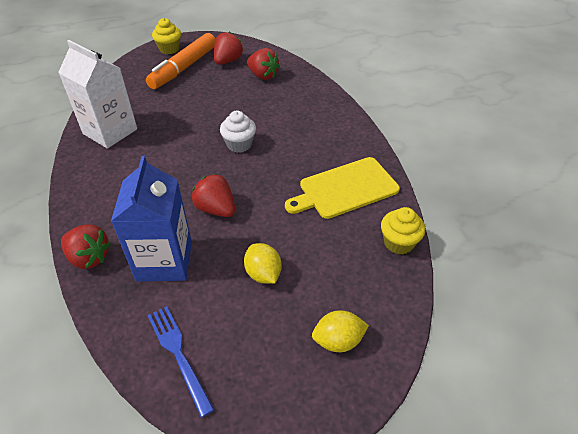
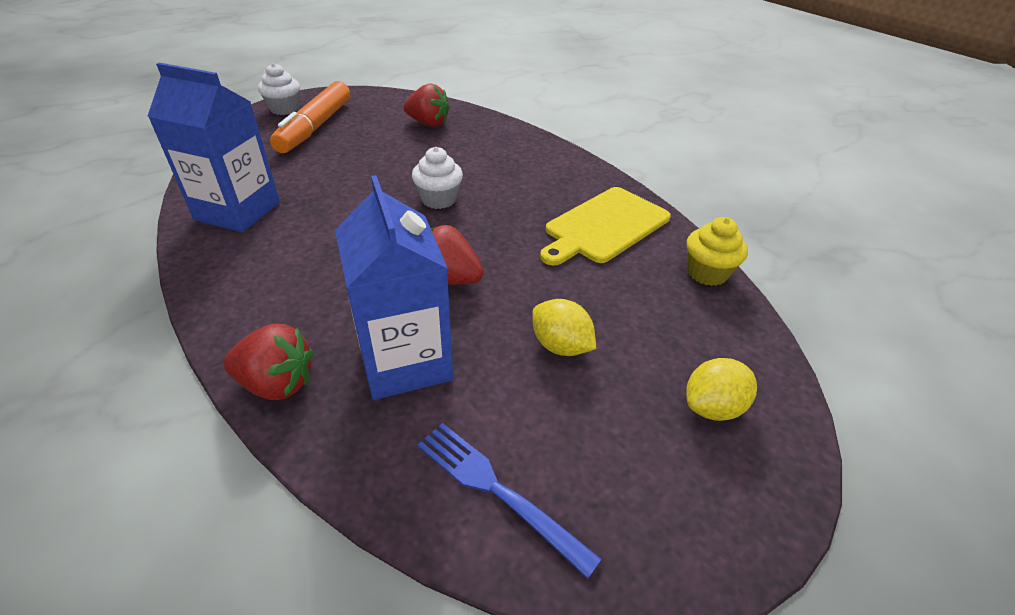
camera: 20 degrees left, 5 degrees down
(110, 131) = (238, 211): white carton -> blue carton
(169, 49) = (284, 109): yellow cupcake -> white cupcake
(228, 61) = (373, 113): red strawberry -> none

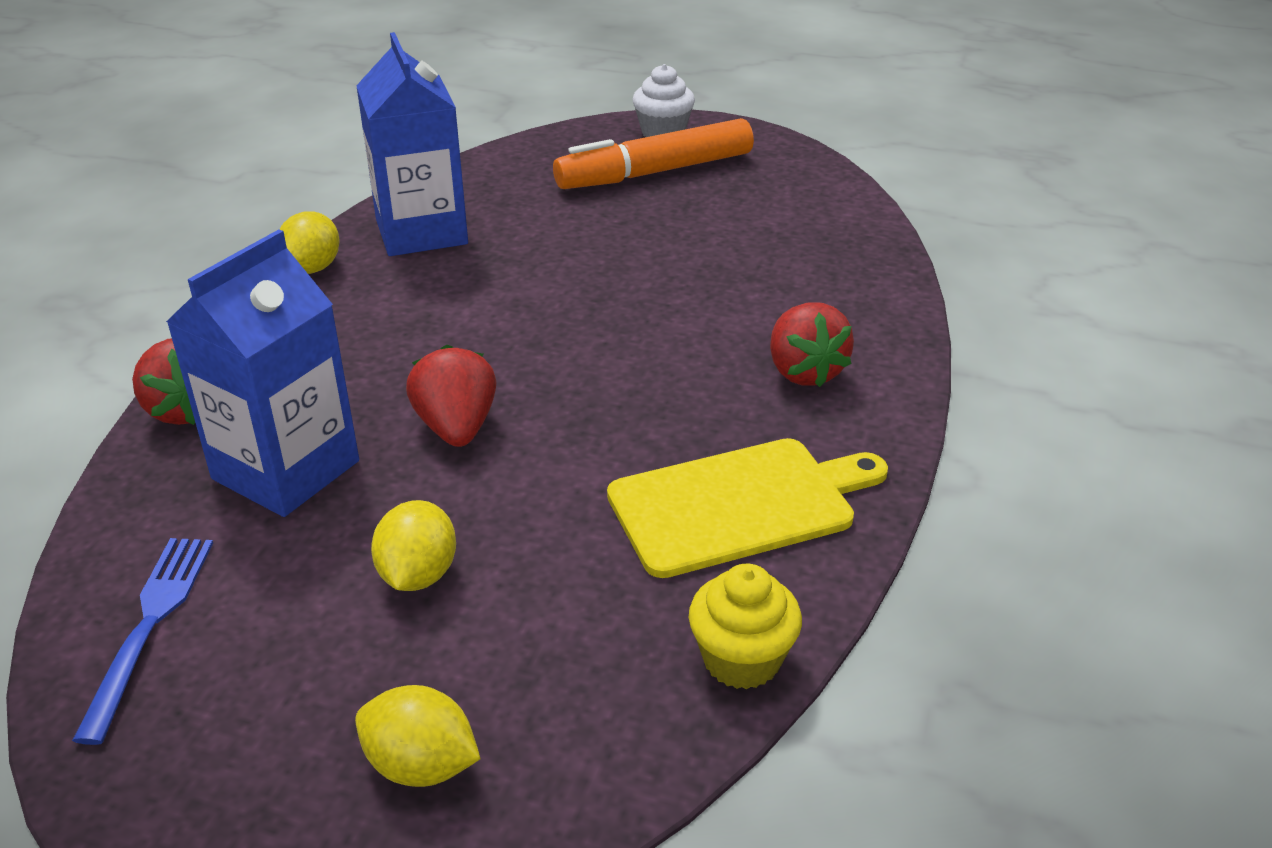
camera: 55 degrees right, 5 degrees down
(202, 265) = (313, 268): none -> yellow lemon
(428, 123) = (794, 234): red strawberry -> red strawberry (804, 372)
(438, 199) = (615, 338): white cupcake -> none
(604, 226) = (739, 504): yellow cutting board -> yellow cutting board turned 150 degrees clockwise

